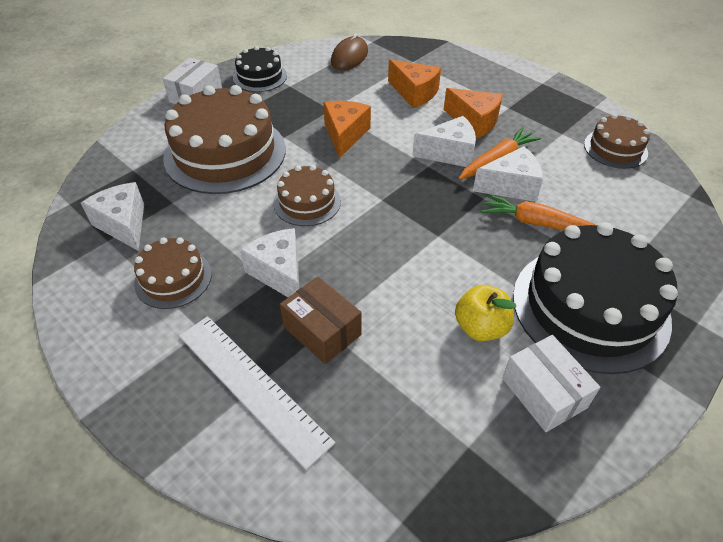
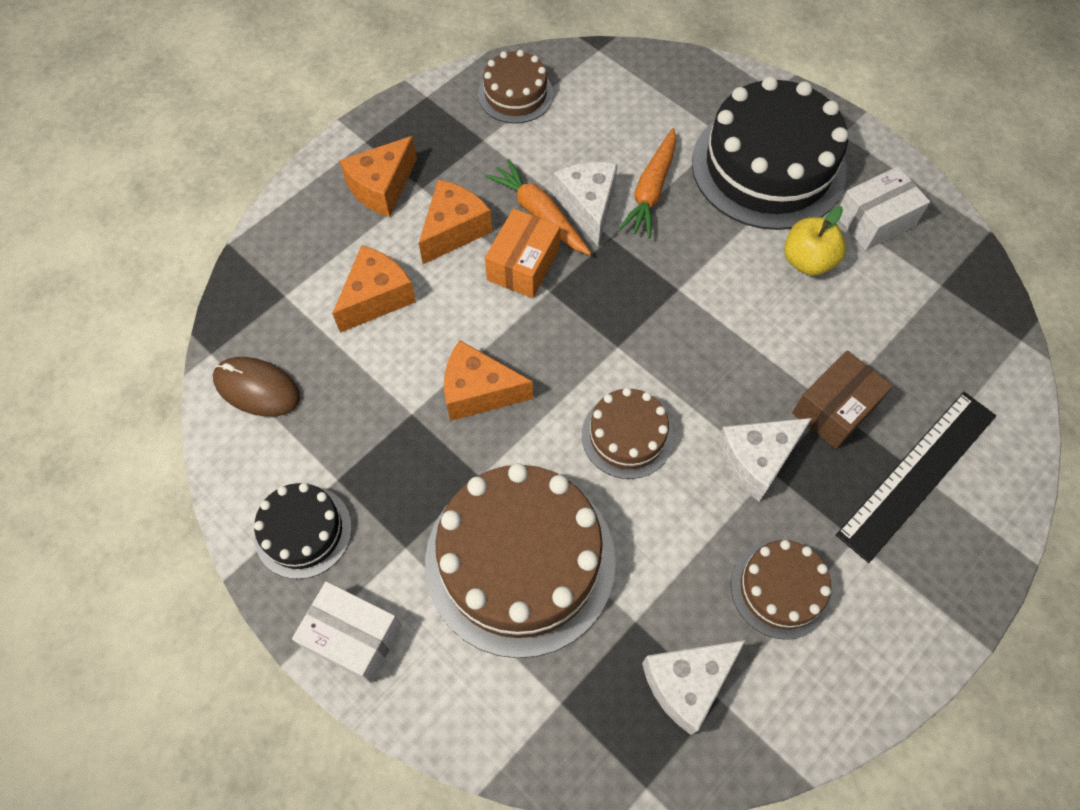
camera: 90 degrees left, 15 degrees up
(252, 387) = (917, 474): white ruler -> black ruler
(449, 153) = (523, 265): white cheese -> orange box
(504, 91) = (382, 187): none -> orange cheese

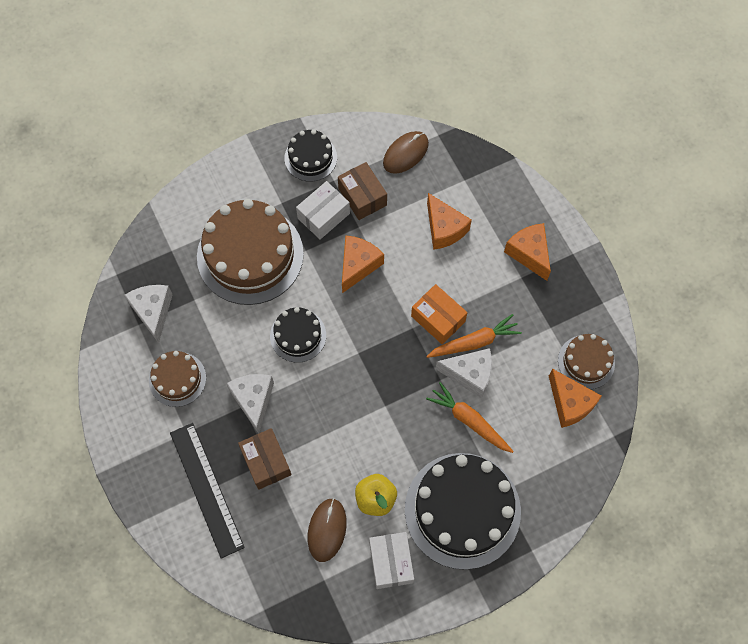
camera: 110 degrees right, 5 degrees up
(353, 637) = (245, 167): white box -> white box (323, 216)
(356, 425) = (362, 197): none -> brown box
(454, 230) = (479, 286): orange cheese -> orange cheese (570, 403)
(627, 436) = (298, 335): brown cake -> black cake
(879, 302) = (327, 530): none -> brown mouse

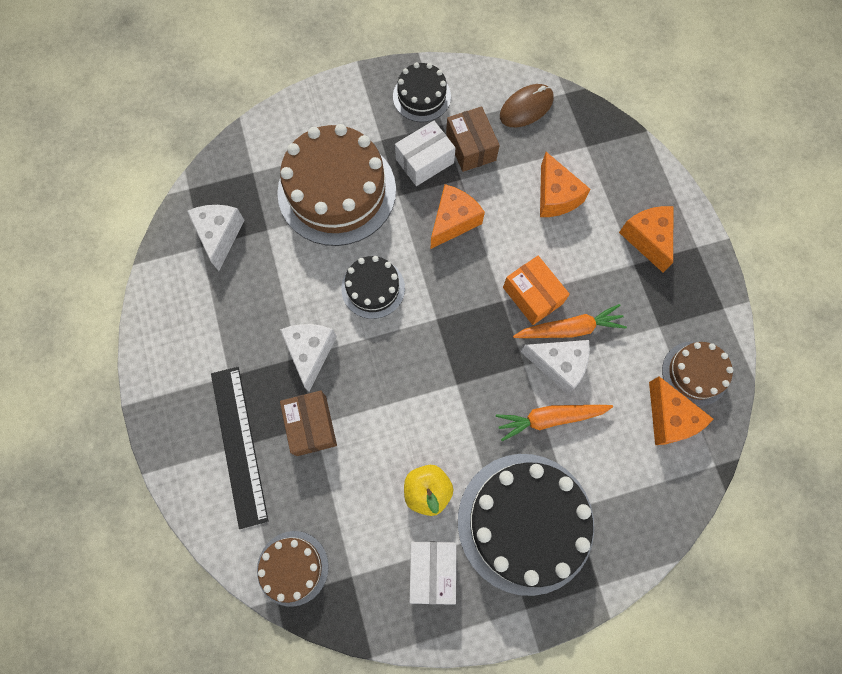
camera: 10 degrees right, 5 degrees up
(177, 379) = (231, 314): brown cake -> brown cake (292, 568)
(327, 530) = (365, 517): brown mouse -> none
(469, 420) = (550, 418): orange carrot -> orange carrot turned 60 degrees counterclockwise

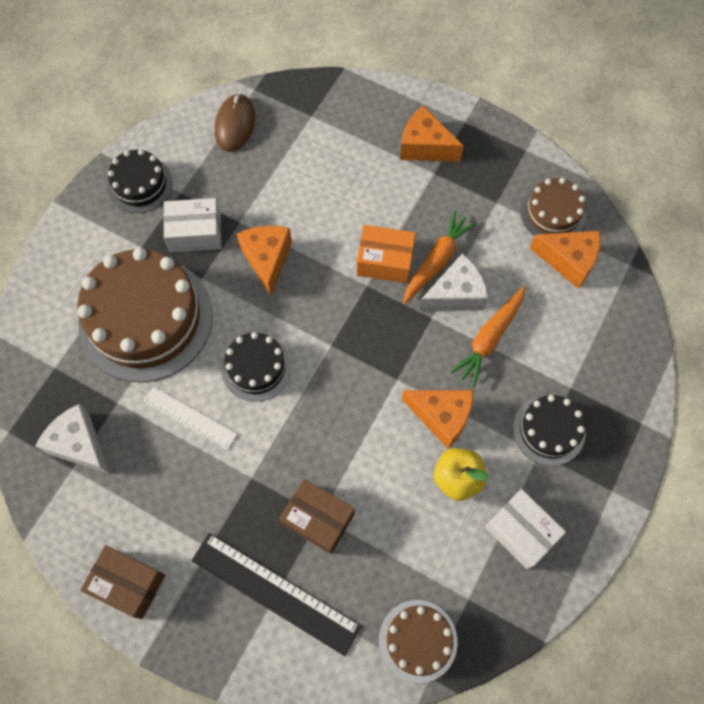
camera: 45 degrees left, 5 degrees down
(300, 281) = (190, 417): none -> white ruler
(310, 353) = (258, 464): white cheese -> none
(424, 161) = (195, 233): white box -> white box turned 75 degrees clockwise
(470, 147) = (222, 191): brown box -> brown box (128, 584)
(525, 522) = (549, 430): black cake -> black cake, size x0.51
(555, 196) = (326, 172): orange cheese -> orange cheese (441, 417)

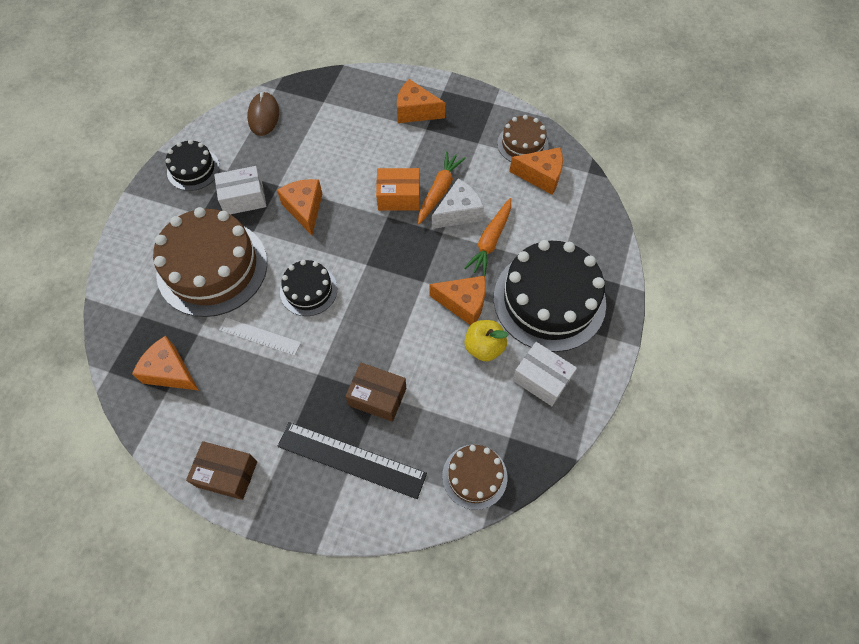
camera: 10 degrees left, 5 degrees down
(79, 444) = (170, 372): white cheese -> orange cheese
(549, 430) = (549, 300): black cake -> black cake, size x1.94

